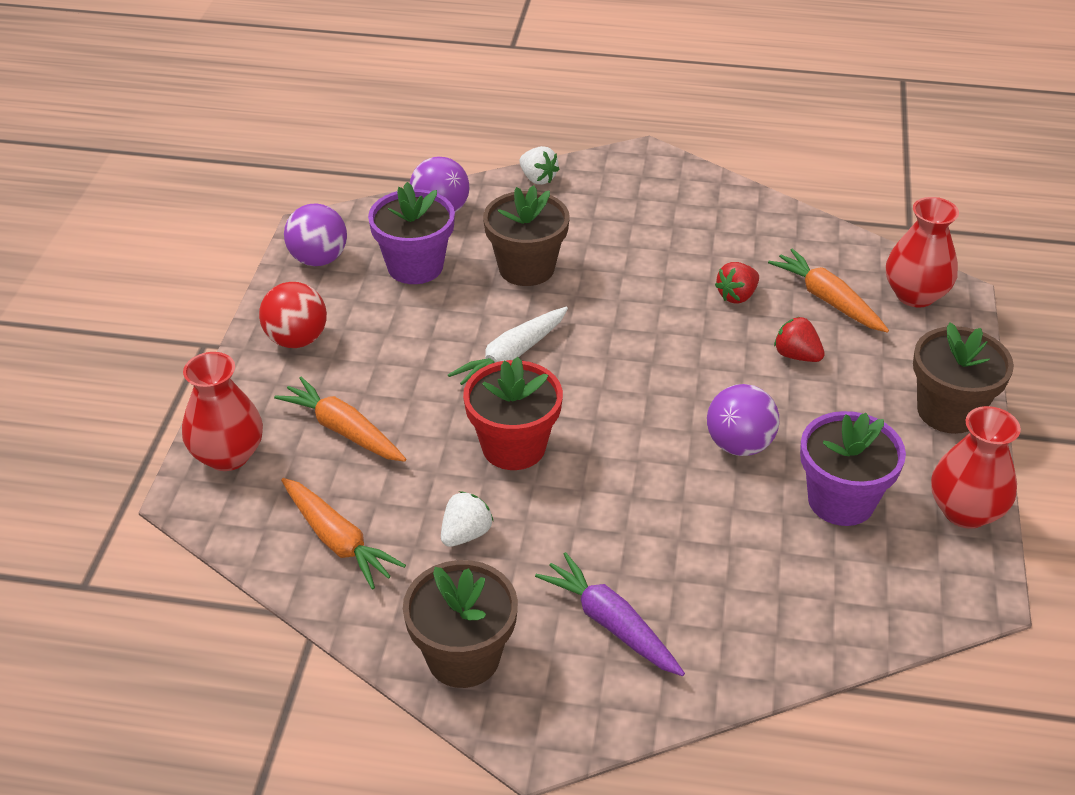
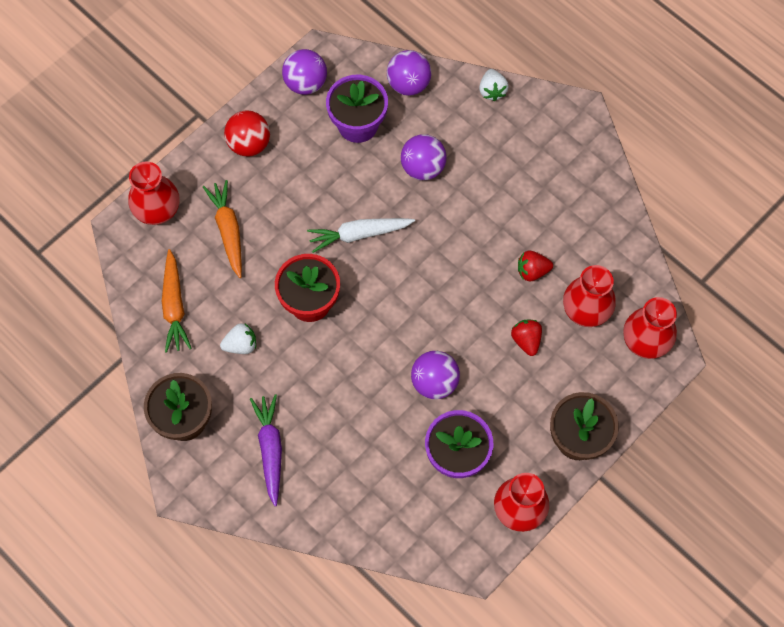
camera: 35 degrees right, 25 degrees up
(526, 268) = (423, 167): brown flower pot -> purple ball
(828, 300) = (586, 310): orange carrot -> red vase

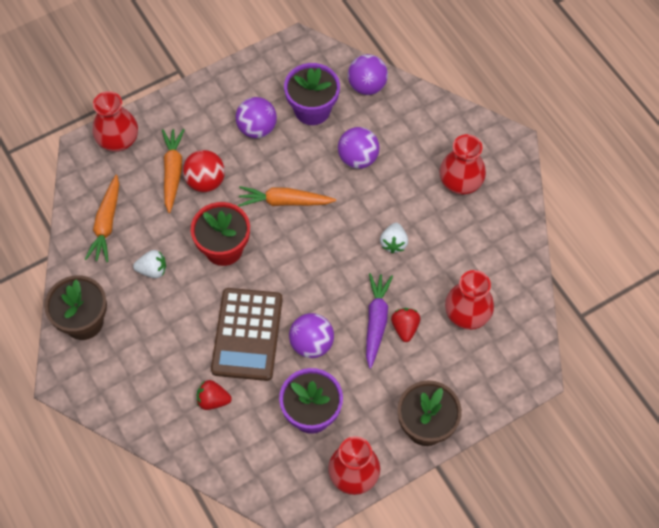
camera: 15 degrees right, 5 degrees down
(249, 144) = (214, 104): red ball -> red ball (205, 181)
(270, 450) = (149, 366): purple carrot -> purple carrot (376, 321)
(305, 83) = (278, 65): purple ball -> purple ball (257, 128)
(359, 234) = (284, 201): white carrot -> orange carrot
(363, 389) = (247, 334): none -> brown calculator
(492, 91) = (439, 108): white strawberry -> white strawberry (393, 243)
(532, 271) = (428, 269): red strawberry -> red strawberry (213, 400)
(645, 341) = (513, 355): red vase -> red vase (460, 183)

